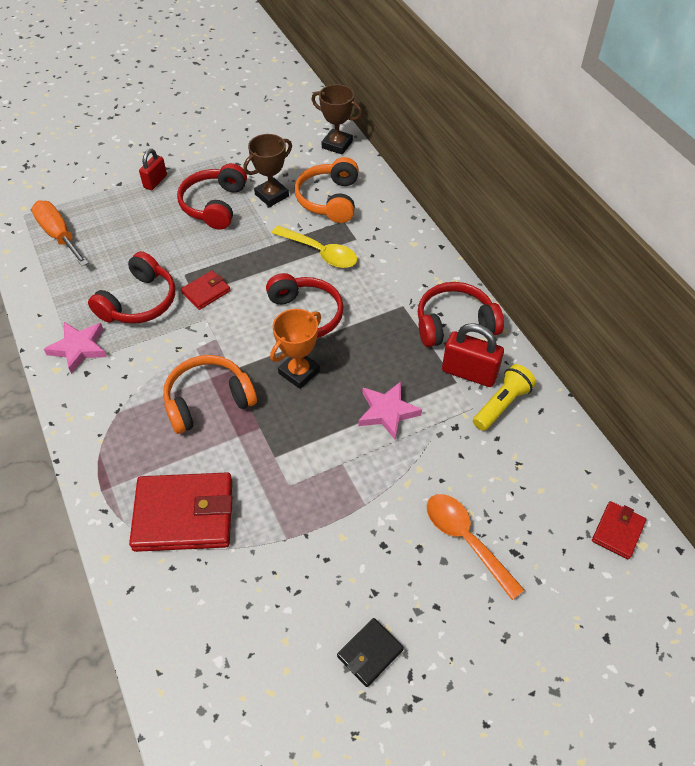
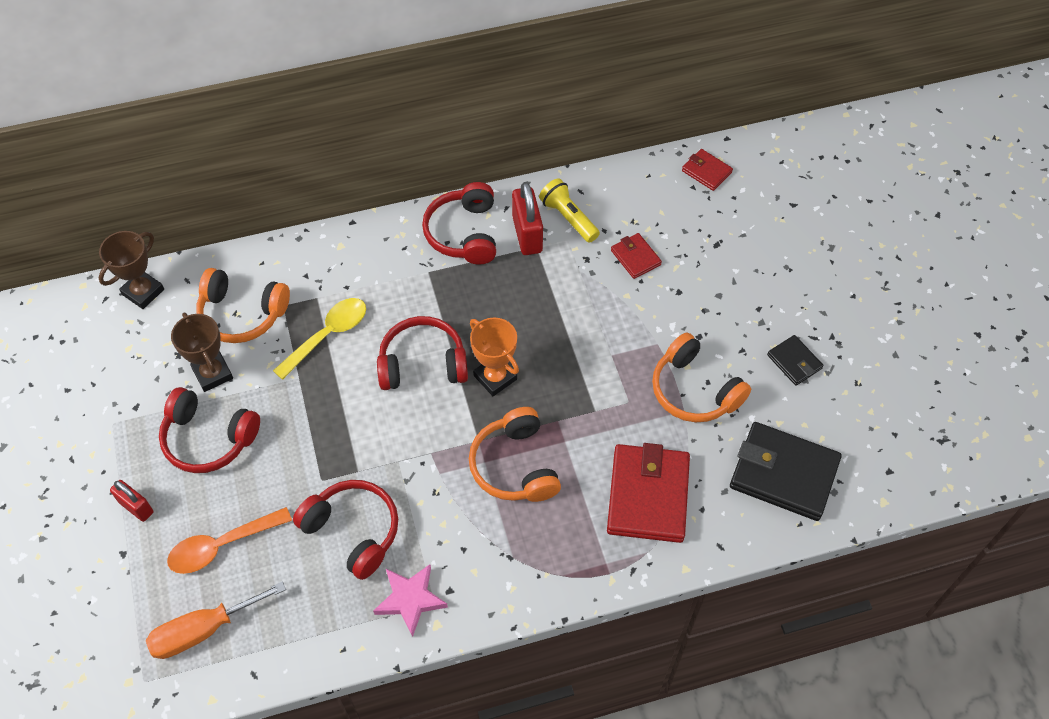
camera: 80 degrees left, 5 degrees up
(206, 292) = (357, 458): red wallet -> red wallet (635, 257)
(219, 650) = (783, 474): none -> black wallet
(313, 546) = (694, 390): none -> orange headphones
(387, 412) = (559, 309): pink star -> none
(466, 540) = (701, 275): orange spoon -> orange spoon (222, 546)
(469, 373) = (527, 234): red padlock -> red padlock turned 45 degrees counterclockwise

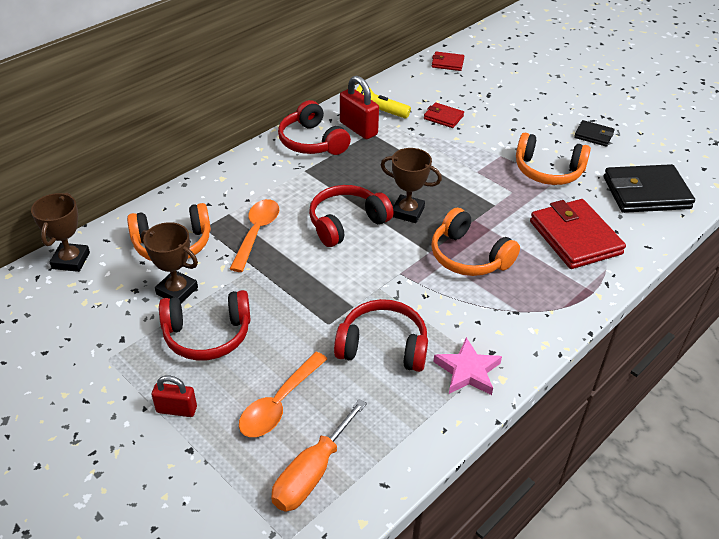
camera: 30 degrees left, 15 degrees down
(328, 335) = (257, 232): yellow spoon -> orange spoon
(495, 377) = (407, 212): orange trophy -> brown trophy

